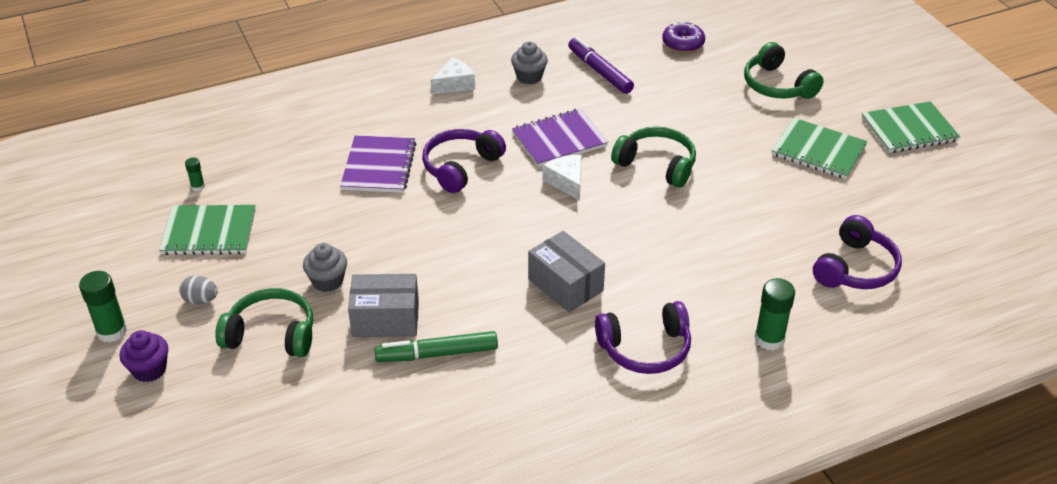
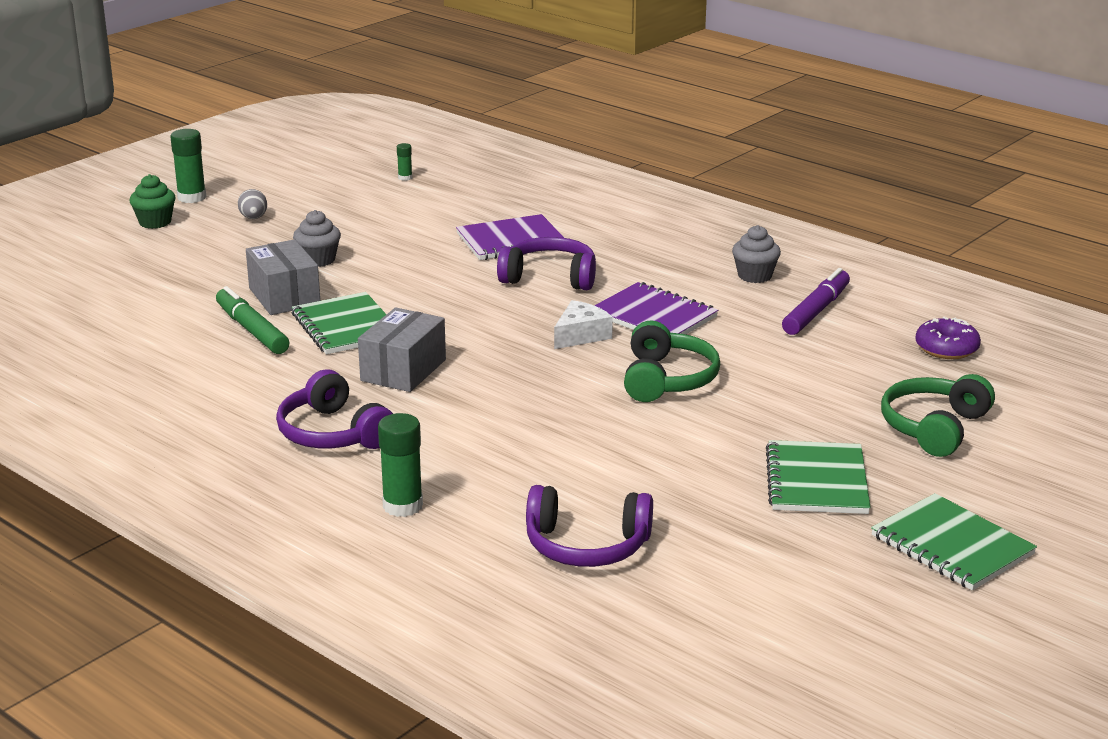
camera: 65 degrees right, 15 degrees down
(149, 370) = (155, 222): purple cupcake -> green cupcake
(209, 232) = (346, 198): green notebook -> green notebook (346, 326)
(271, 334) = (230, 255): green headphones -> none
(454, 84) = (692, 242): white cheese -> none

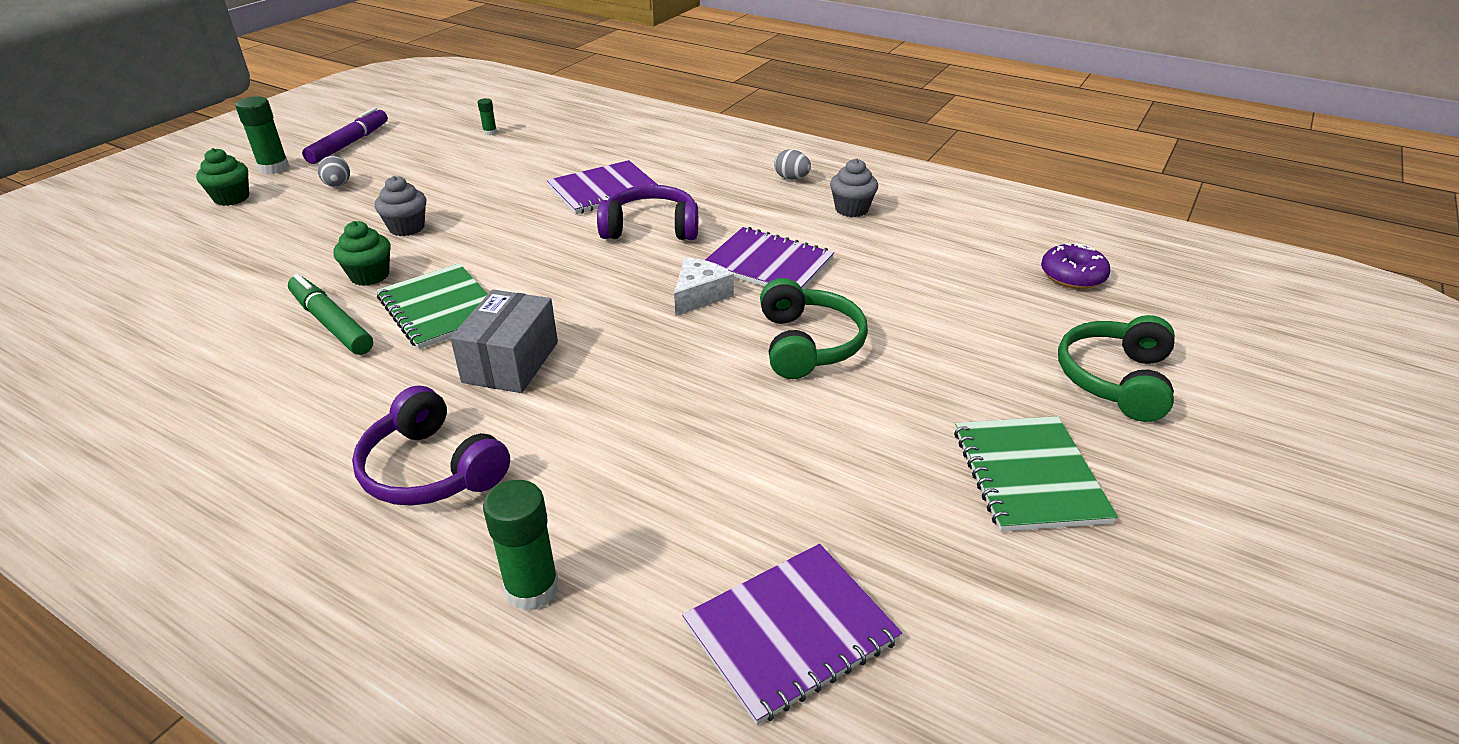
camera: 10 degrees left, 10 degrees up
(284, 296) = (370, 276): grey box -> green cupcake
(586, 546) = (790, 632): purple headphones -> purple notebook
(705, 243) = (791, 178): none -> grey egg
(816, 311) = (927, 244): purple marker -> purple marker (349, 144)
(952, 545) = (1234, 563): green notebook -> none

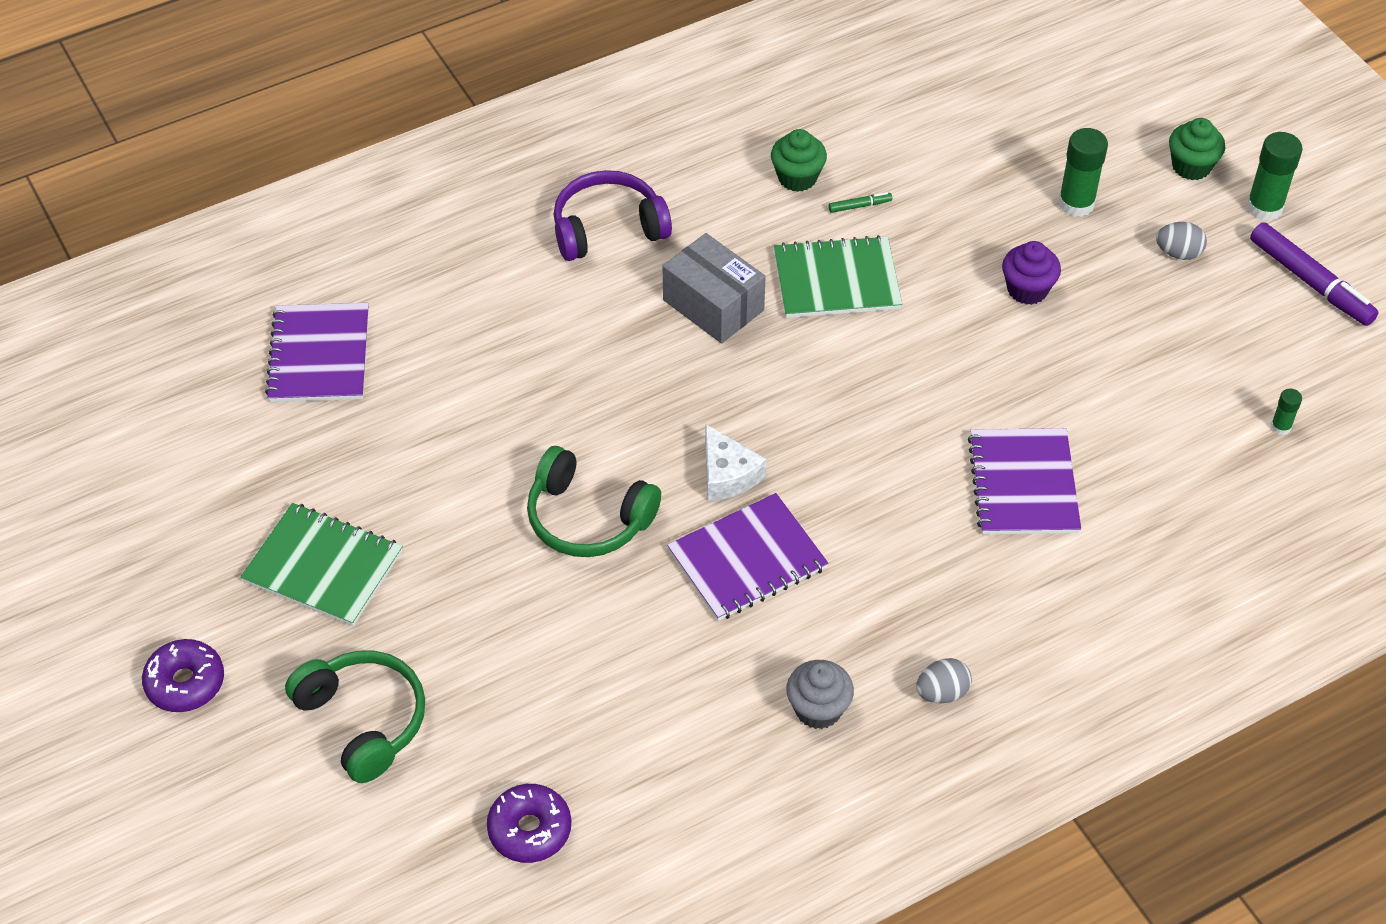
camera: 120 degrees right, 15 degrees up
(332, 323) = (860, 206): green marker -> green marker, size x0.44
(370, 276) = (935, 244): green cupcake -> green cupcake (797, 178)
(407, 228) = (1027, 289): grey cupcake -> purple cupcake
(532, 588) = (454, 250): green glue stick -> green glue stick (1076, 203)
(651, 228) = (896, 492): purple headphones -> none
(1245, 505) = (185, 683): none -> purple donut

